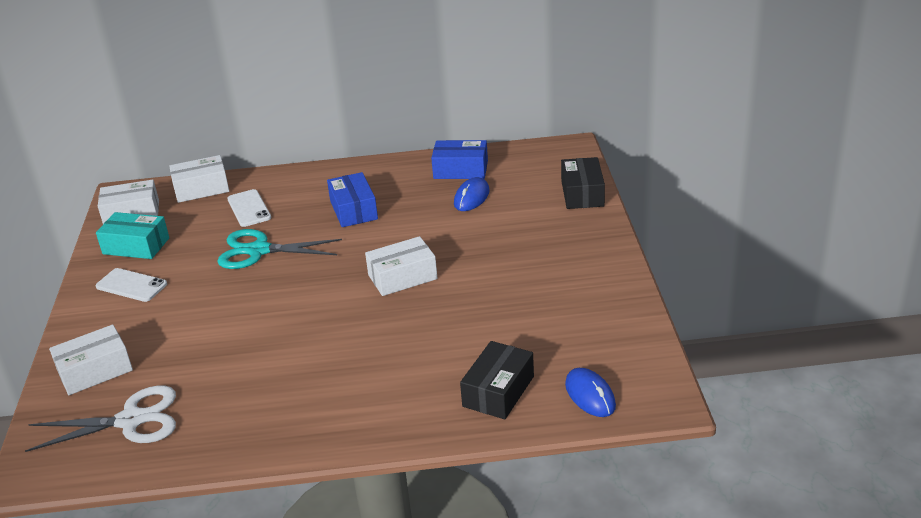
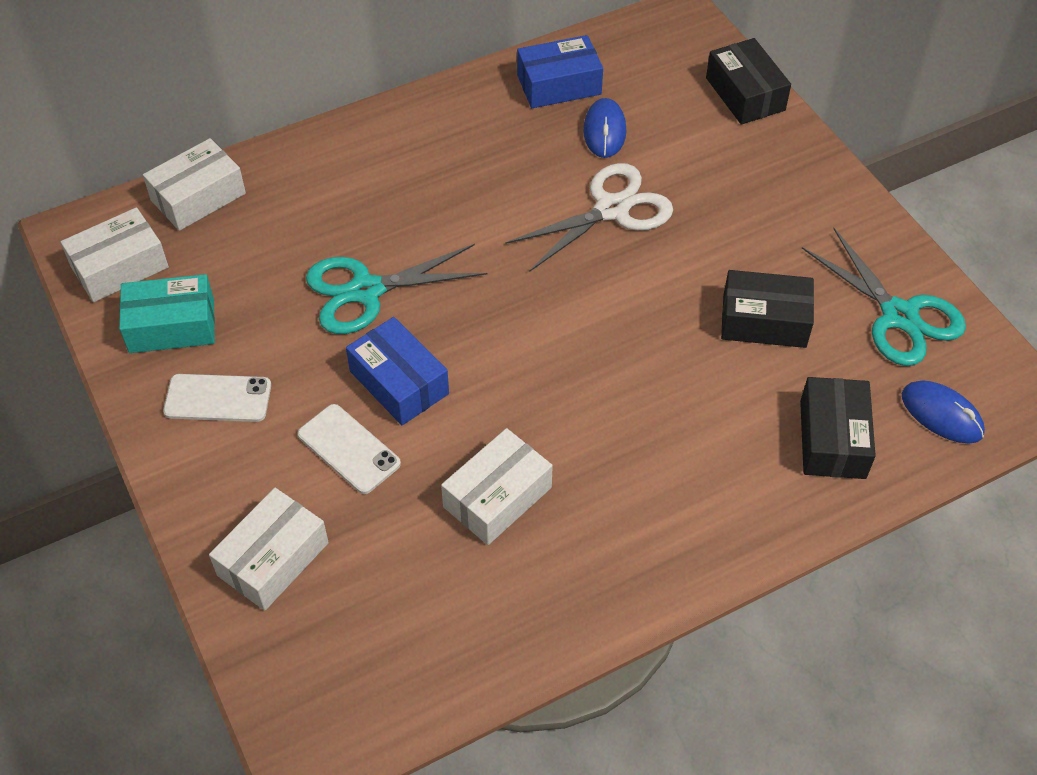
camera: 25 degrees left, 20 degrees up
(131, 420) = (386, 624): white scissors -> white scissors (611, 209)
(249, 208) = (298, 218): white phone -> white phone (349, 449)
(353, 210) = (455, 188): blue box -> blue box (399, 382)
(402, 277) = (598, 289): white box -> white box (497, 497)
(501, 316) = (764, 321): none -> black box
(600, 332) = (899, 316): none -> turquoise scissors

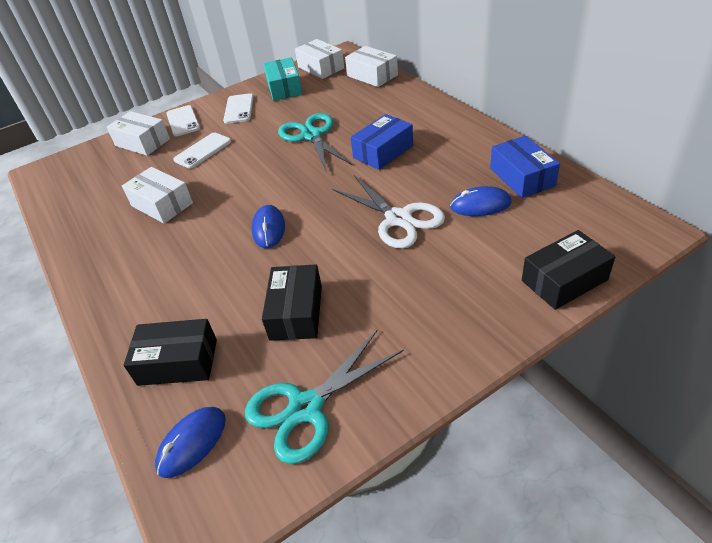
camera: 90 degrees right, 10 degrees down
(219, 493) = (183, 121): none -> white phone
(399, 382) = (245, 158): blue box -> blue box (383, 151)
(598, 349) = (269, 229): none -> blue mouse

